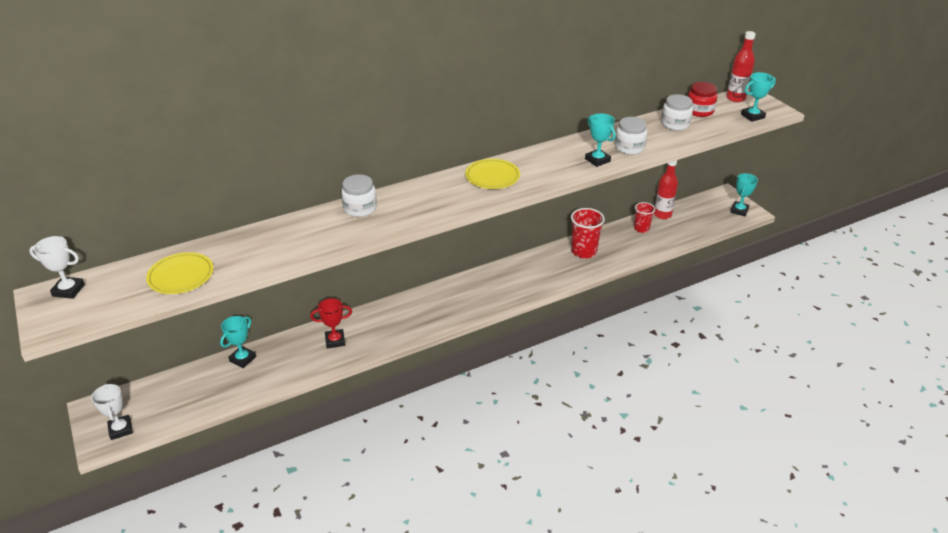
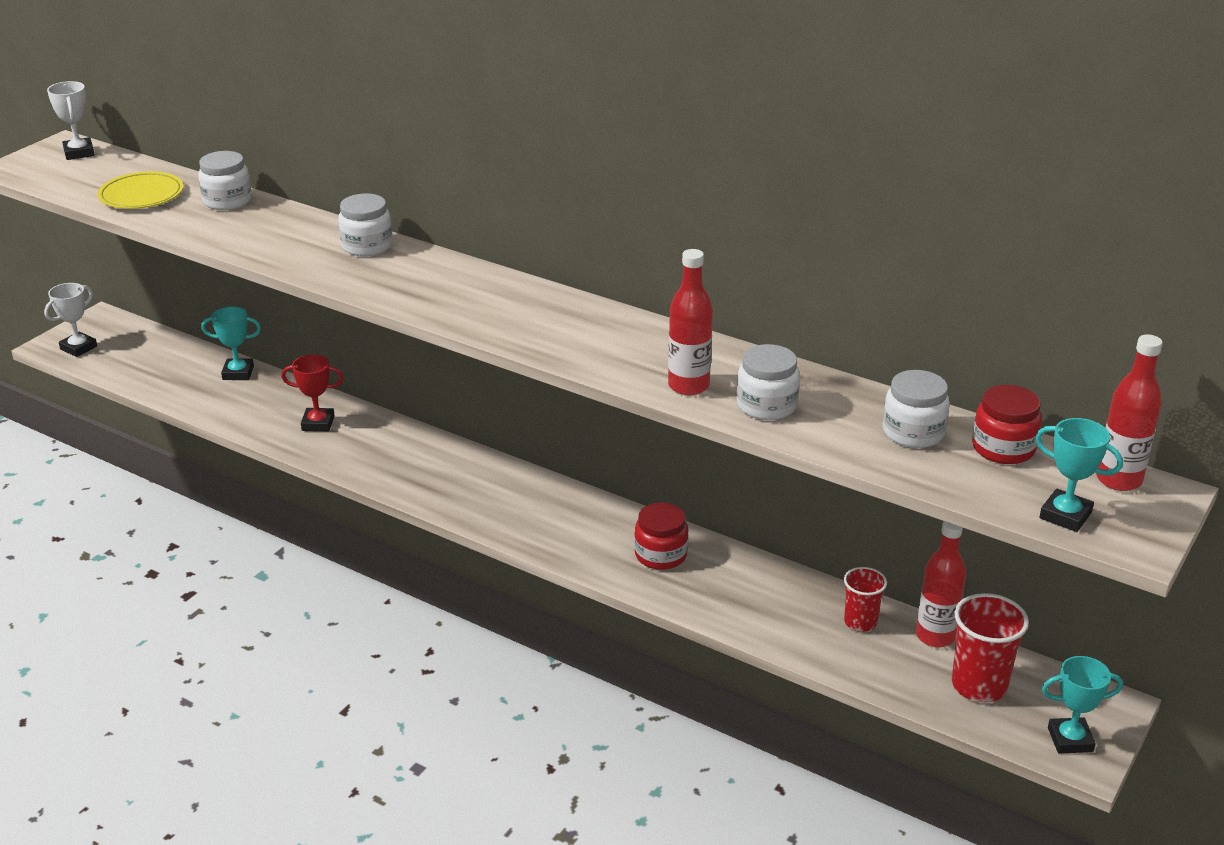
camera: 60 degrees right, 5 degrees down
(236, 243) = (227, 201): none -> white jar
(335, 341) = (318, 423): red trophy -> red trophy turned 45 degrees counterclockwise
(492, 177) = (541, 312): yellow plate -> none
(556, 263) = (661, 555): none -> red jar
(584, 251) = (721, 575): red cup -> red cup (979, 685)
(597, 160) = (688, 386): turquoise trophy -> red bottle

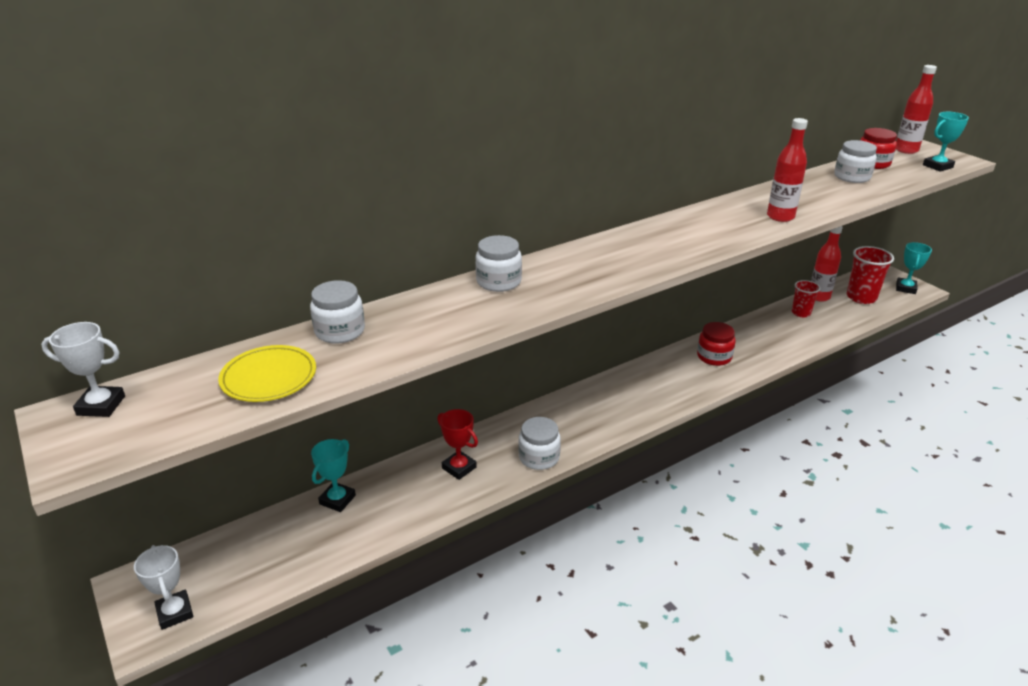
camera: 65 degrees left, 0 degrees up
(318, 423) = (459, 468): red trophy -> red trophy turned 75 degrees counterclockwise
(766, 406) = (811, 202): white jar -> white jar (539, 457)

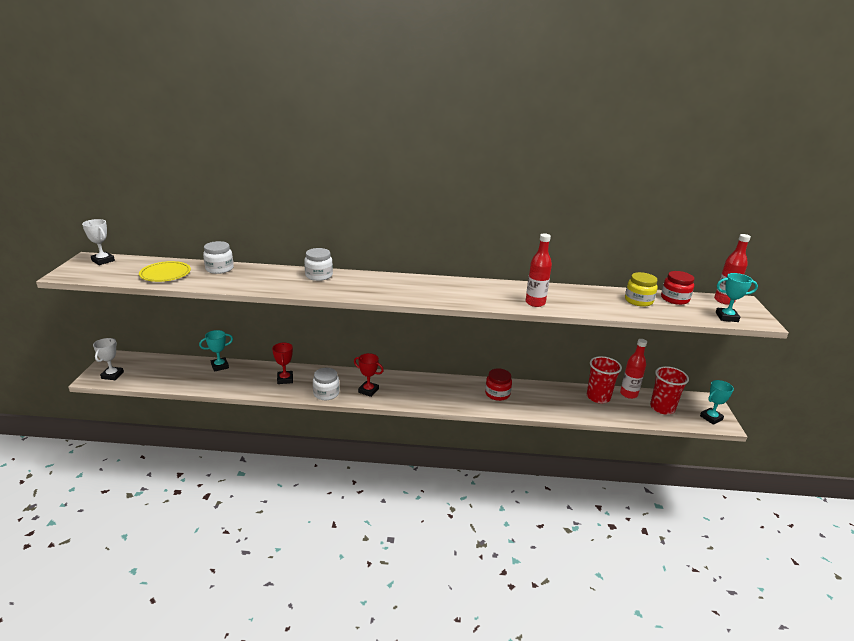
camera: 35 degrees right, 5 degrees down
(581, 426) = (368, 390): none -> red trophy
(801, 313) = (598, 397): red cup -> red cup, size x1.59
(852, 177) = (638, 301): white jar -> yellow jar

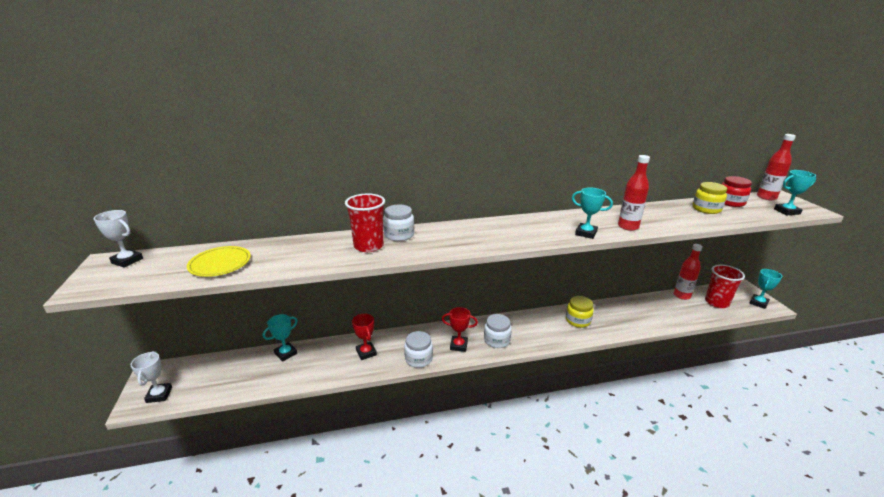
camera: 15 degrees left, 0 degrees up
(219, 269) = (282, 246): white jar -> white jar (496, 340)
(487, 301) = (586, 233): none -> turquoise trophy
(497, 394) = (578, 320): red jar -> yellow jar
(598, 397) = (661, 304): red cup -> red cup (368, 246)

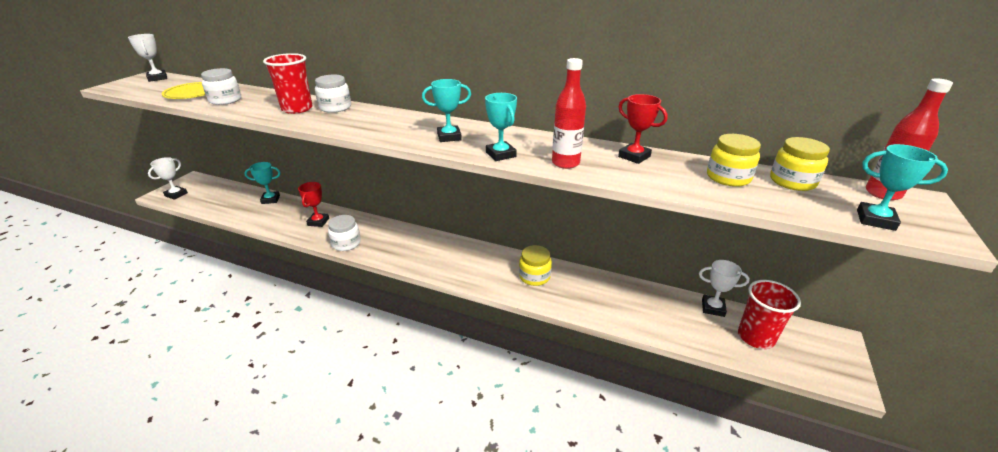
camera: 35 degrees right, 5 degrees up
(458, 345) = (391, 248): red trophy -> red trophy (634, 156)
(496, 340) = (428, 258): white jar -> white jar (225, 100)
(682, 295) = (713, 308): red bottle -> white trophy
(730, 202) = (792, 181): red jar -> yellow jar
(758, 303) = (831, 368): turquoise trophy -> turquoise trophy (449, 137)

